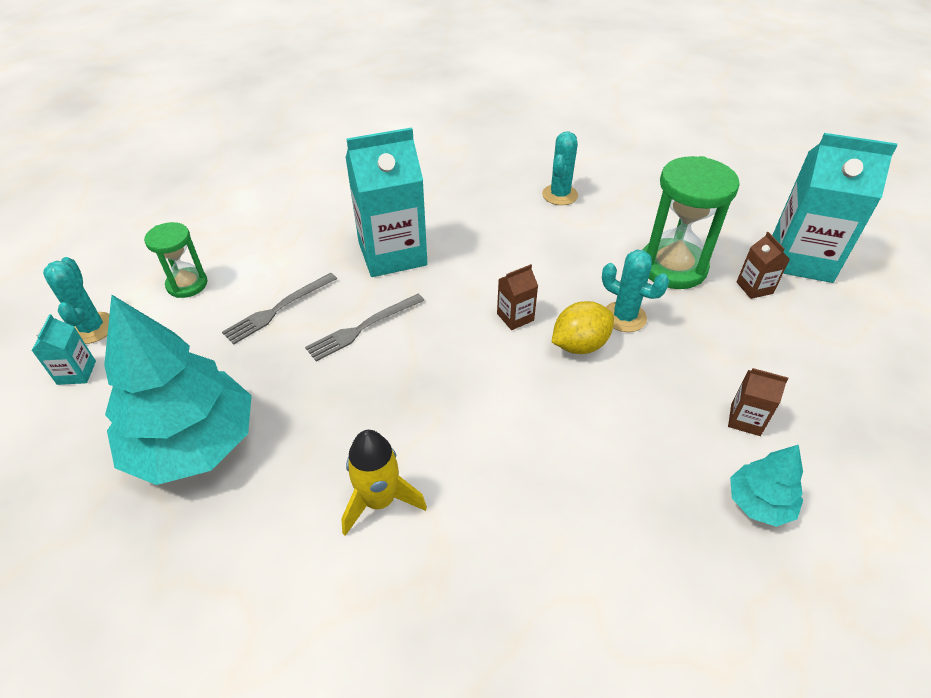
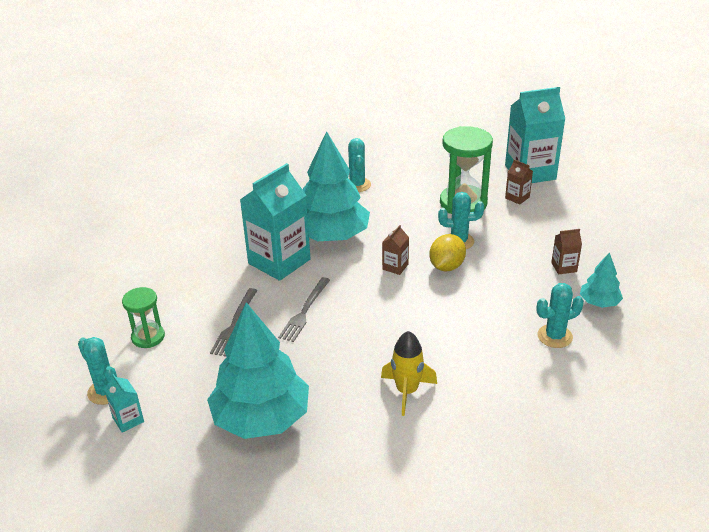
camera: 30 degrees left, 10 degrees down
(476, 246) = (331, 236): none -> turquoise tree
(646, 524) = (554, 336): none -> turquoise cactus

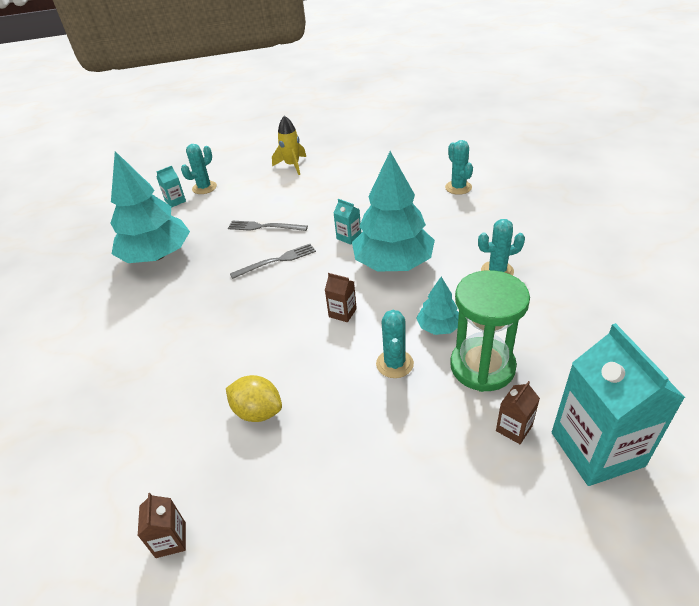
camera: 90 degrees right, 5 degrees up
(148, 337) = (256, 192): green hourglass -> none
(279, 261) = (349, 237): turquoise carton -> turquoise carton, size x0.43
(305, 311) = (276, 261): grey fork -> grey fork turned 135 degrees clockwise
(407, 391) = (160, 332): yellow rocket -> yellow rocket (292, 165)
(446, 266) = (344, 354): yellow lemon -> yellow lemon (258, 411)
(554, 336) = (209, 456): turquoise cactus -> turquoise cactus (458, 187)
(564, 267) = (345, 477): brown carton -> brown carton (171, 540)
(599, 302) = (266, 515): turquoise tree -> turquoise tree (438, 327)

